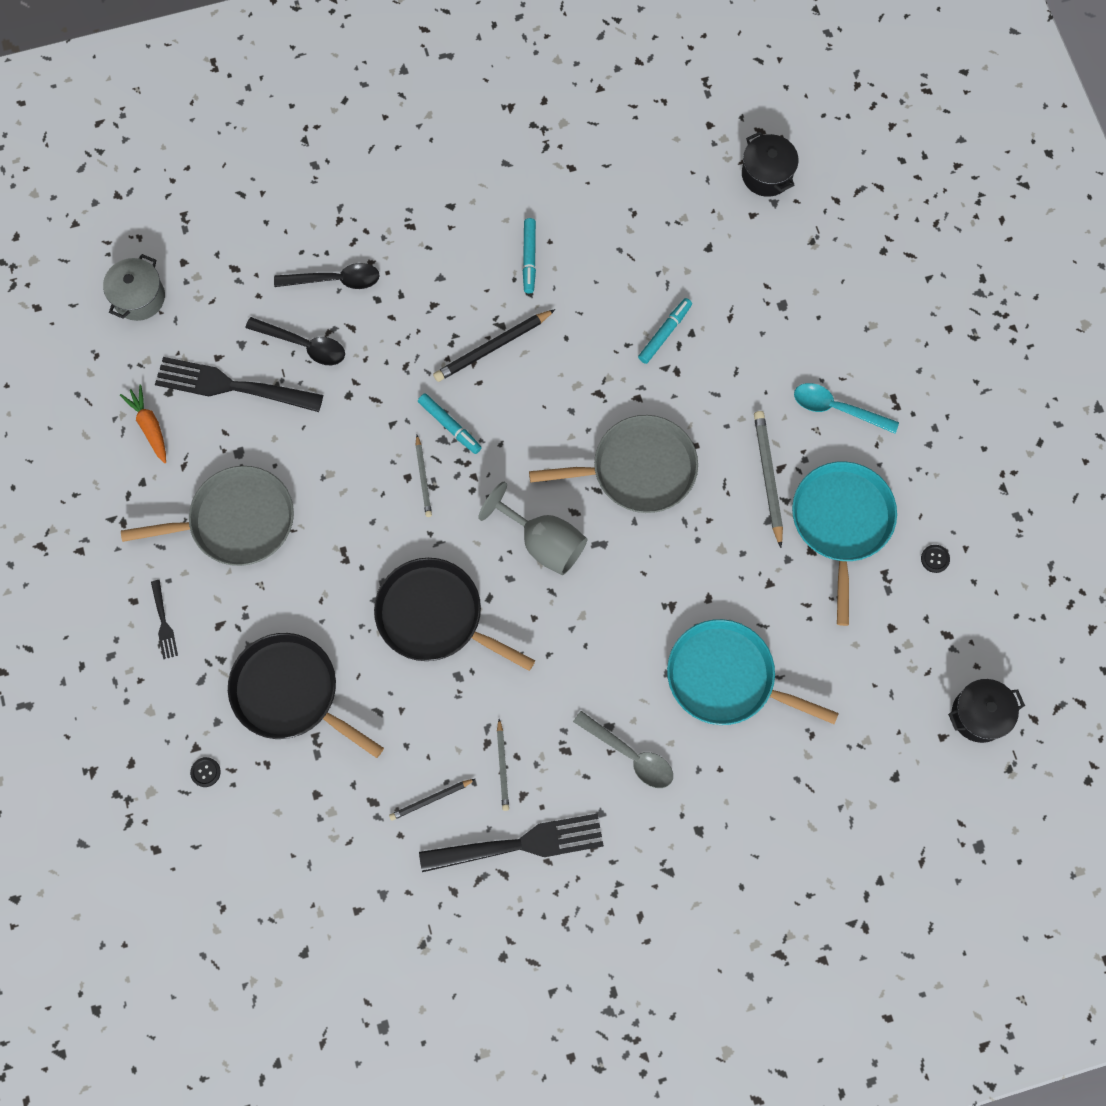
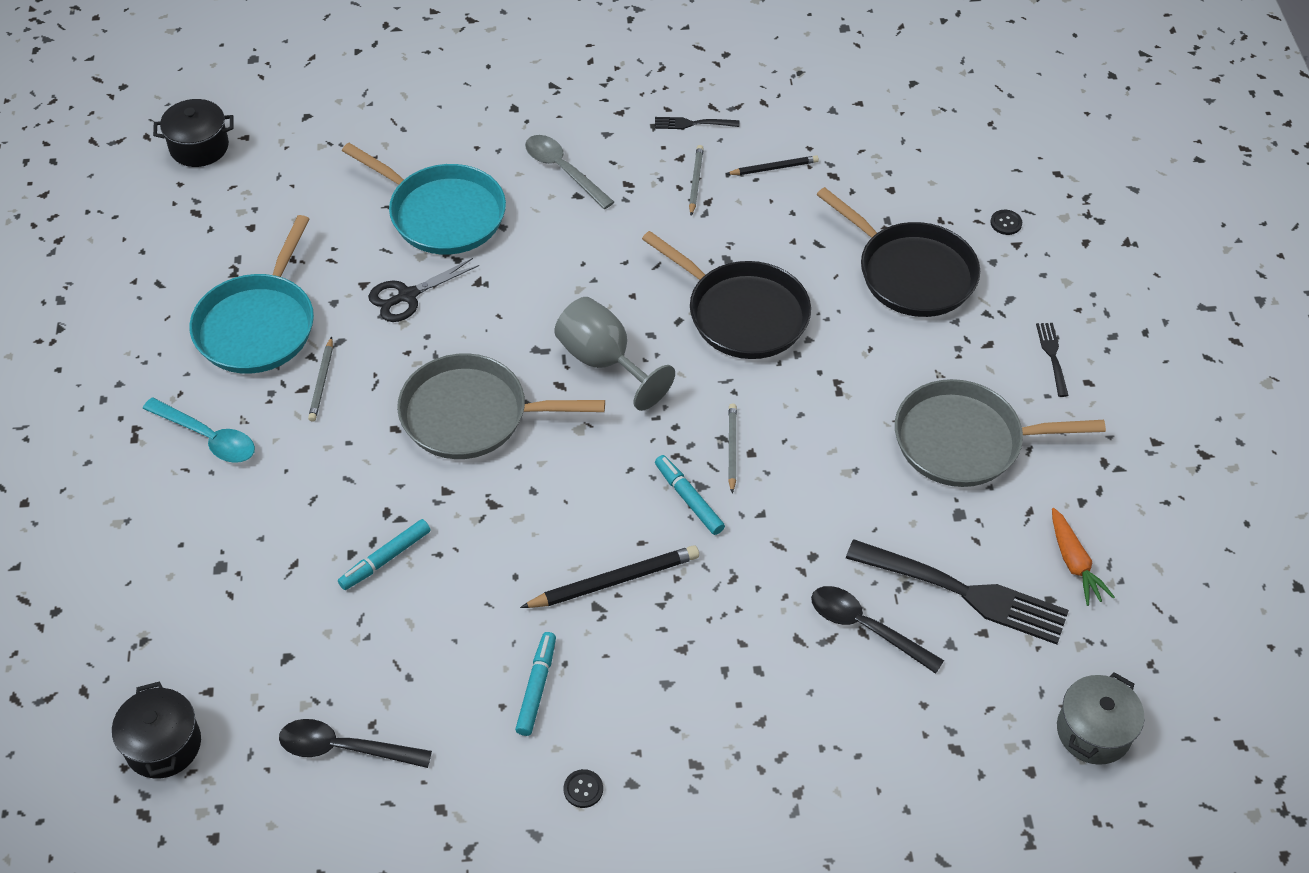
camera: 170 degrees left, 20 degrees down
(335, 280) = (813, 706): black spoon -> black spoon (344, 748)
(518, 845) = (693, 123): black fork -> black fork, size x0.46
(727, 578) = (408, 296): none -> black scissors
(768, 477) = (322, 382): grey pencil -> grey pencil, size x0.61
(935, 559) = (172, 276): black button -> black button (583, 789)

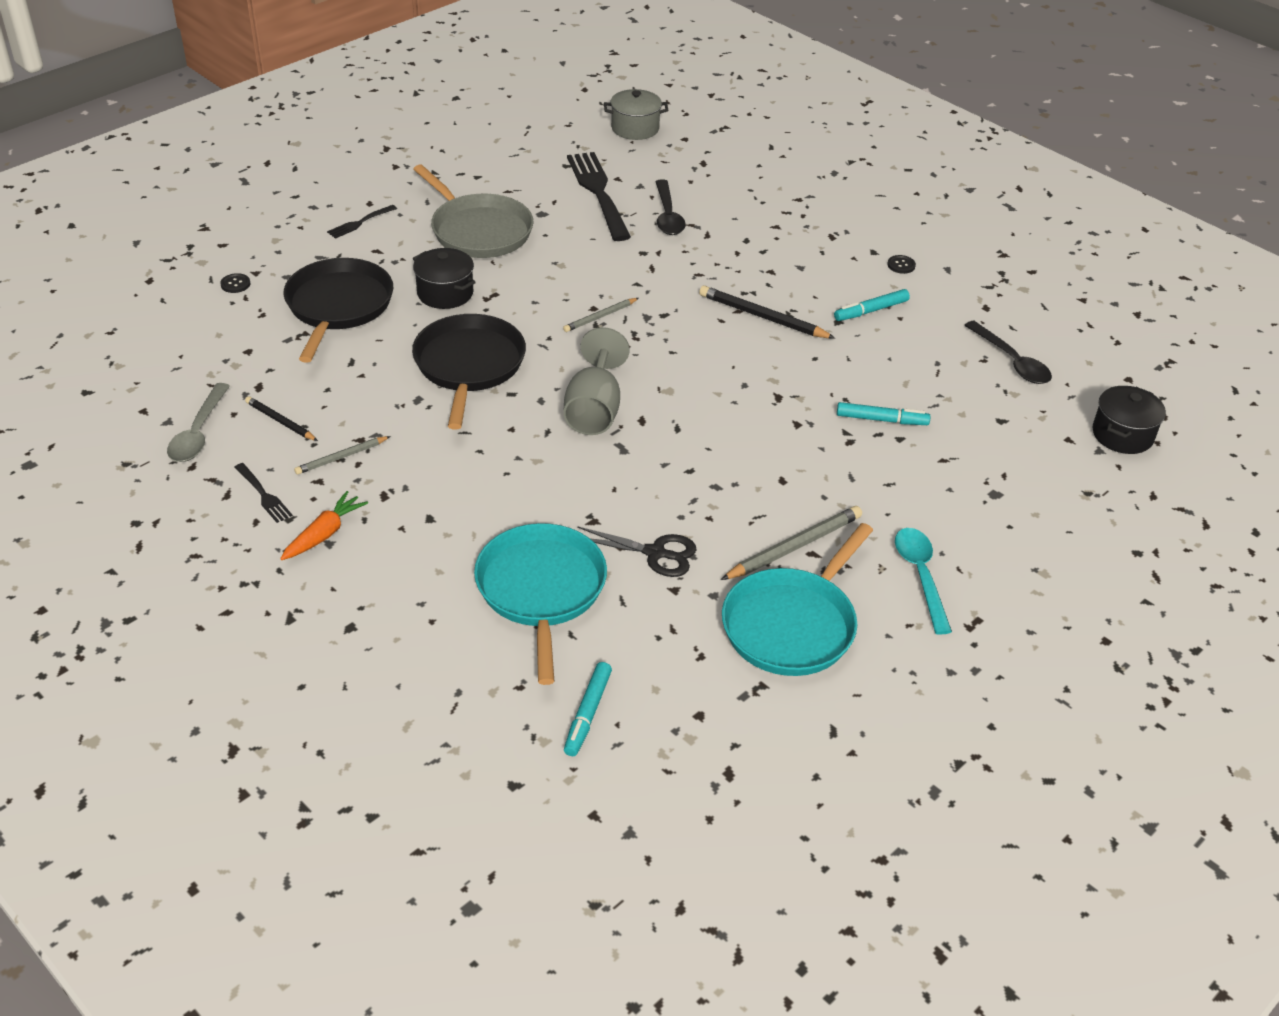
camera: 130 degrees left, 10 degrees down
(199, 147) = (647, 843): black pot -> black pot (445, 293)
(258, 325) = (792, 625): turquoise pan -> turquoise pan turned 150 degrees clockwise
(322, 382) = (794, 547): grey pencil -> grey pencil, size x1.64
(471, 415) = (722, 448): grey pan -> none
(563, 170) = (406, 544): grey spoon -> grey spoon (198, 433)
(688, 499) = (663, 316): turquoise marker -> turquoise marker (587, 714)
(1074, 563) = (529, 165): orange carrot -> orange carrot (324, 534)

